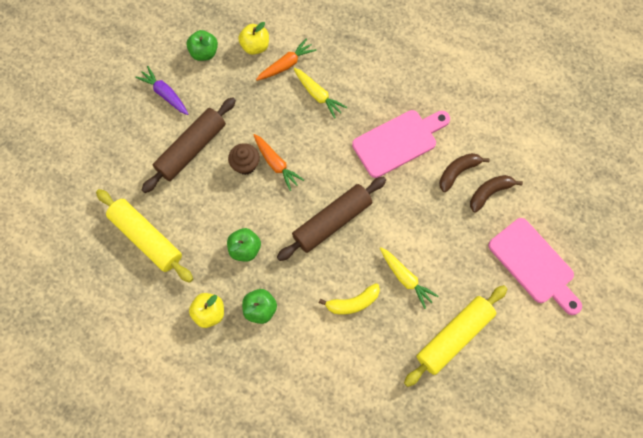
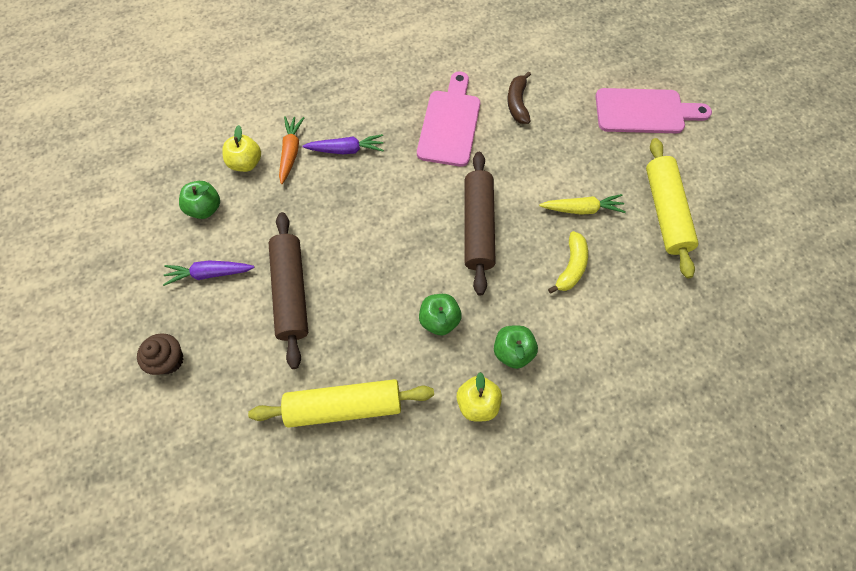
camera: 50 degrees left, 5 degrees down
(245, 165) = (354, 257): brown cupcake -> brown cupcake (169, 360)
(276, 164) = (378, 231): orange carrot -> none
(318, 95) = (346, 150): yellow carrot -> purple carrot
(489, 193) = (556, 96): brown banana -> none

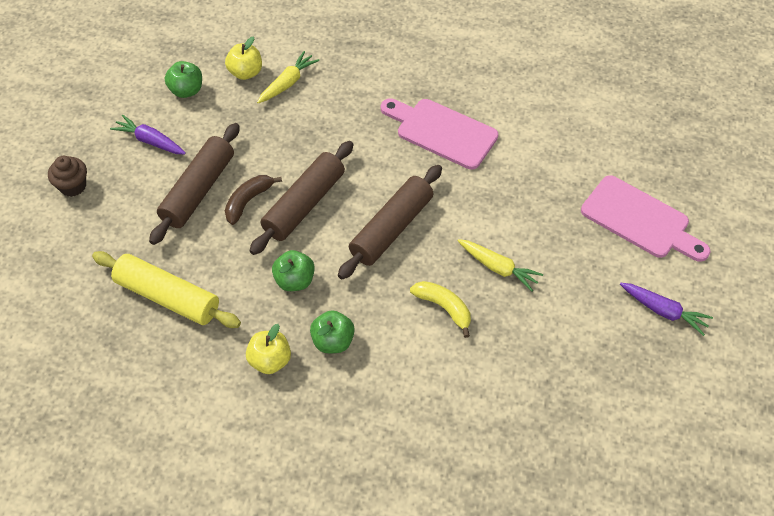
camera: 35 degrees right, 10 degrees down
(291, 152) = (287, 83): orange carrot -> yellow carrot
(346, 150) = (334, 105): purple carrot -> purple carrot (663, 311)
(392, 249) = (304, 204): none -> brown rolling pin
(450, 124) = (442, 132): pink cutting board -> pink cutting board turned 105 degrees counterclockwise
(517, 103) = (520, 147): brown banana -> brown banana (248, 201)
(571, 267) = (444, 308): yellow banana -> yellow banana turned 105 degrees counterclockwise
(665, 212) = (576, 315): yellow rolling pin -> none

